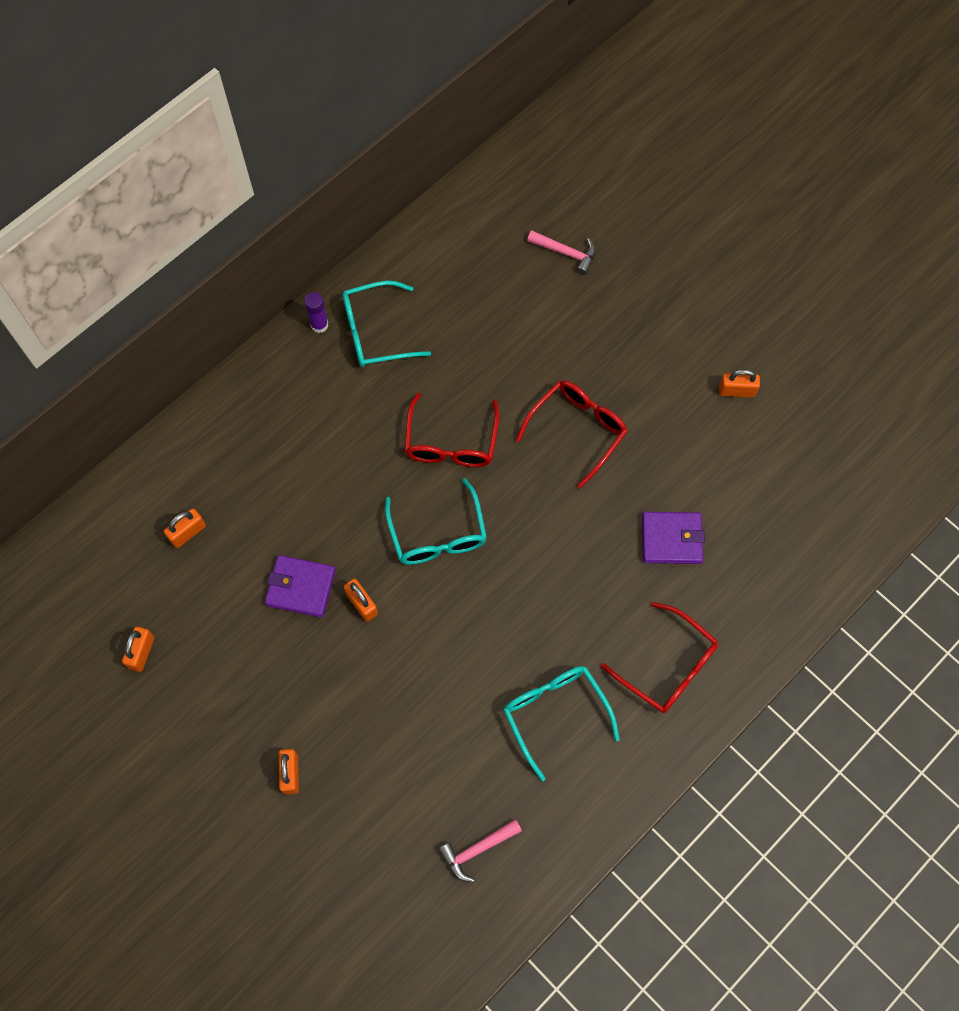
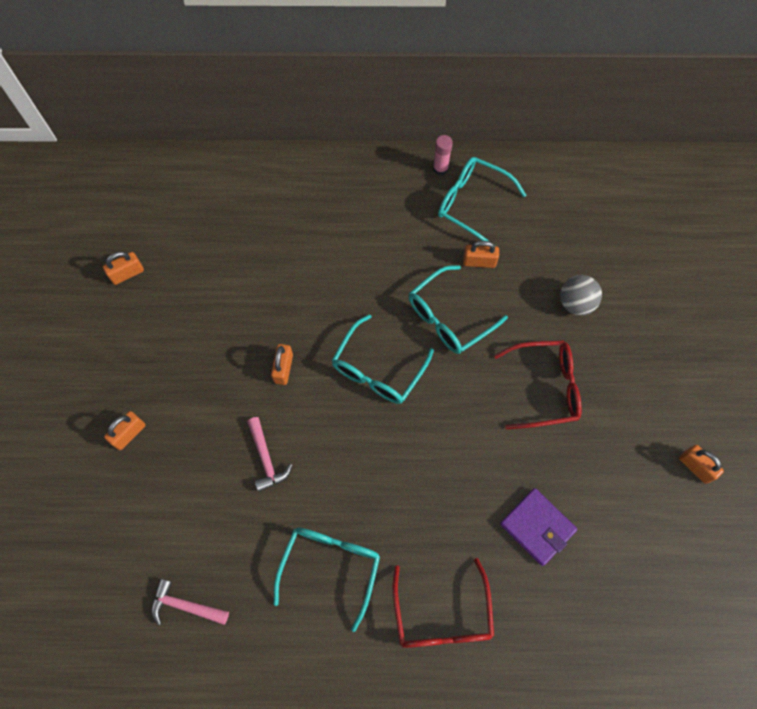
camera: 45 degrees right, 0 degrees up
(187, 533) = (228, 226): orange padlock -> orange padlock (479, 262)
(300, 587) = (258, 322): purple wallet -> none
(319, 325) = (440, 169): purple glue stick -> pink glue stick
(451, 442) = (449, 317): red glasses -> turquoise glasses
(536, 343) = (575, 303): none -> grey ball
(566, 253) = (659, 261): pink hammer -> pink hammer (266, 459)

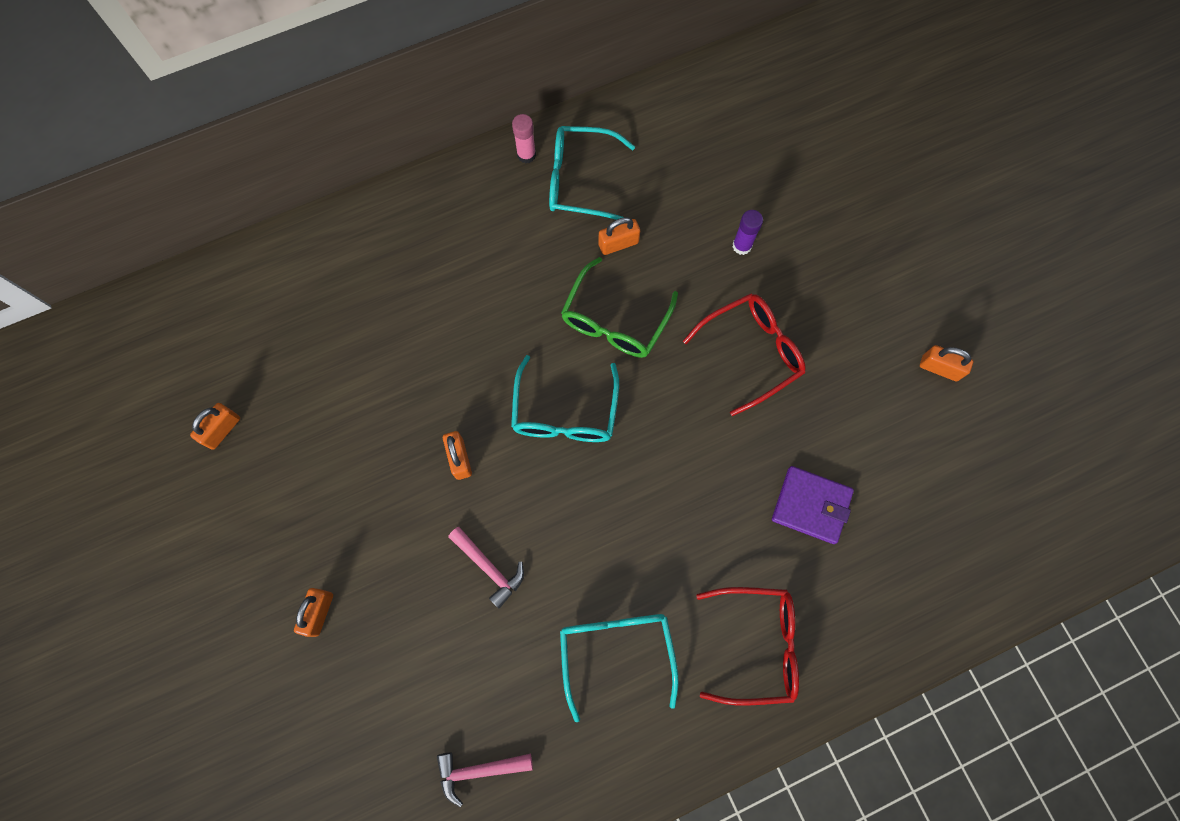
camera: 25 degrees left, 5 degrees up
(442, 615) = (757, 644): red glasses -> red glasses turned 60 degrees counterclockwise
(449, 317) = (615, 320): turquoise glasses -> green glasses
(575, 303) = (742, 246): grey ball -> purple glue stick

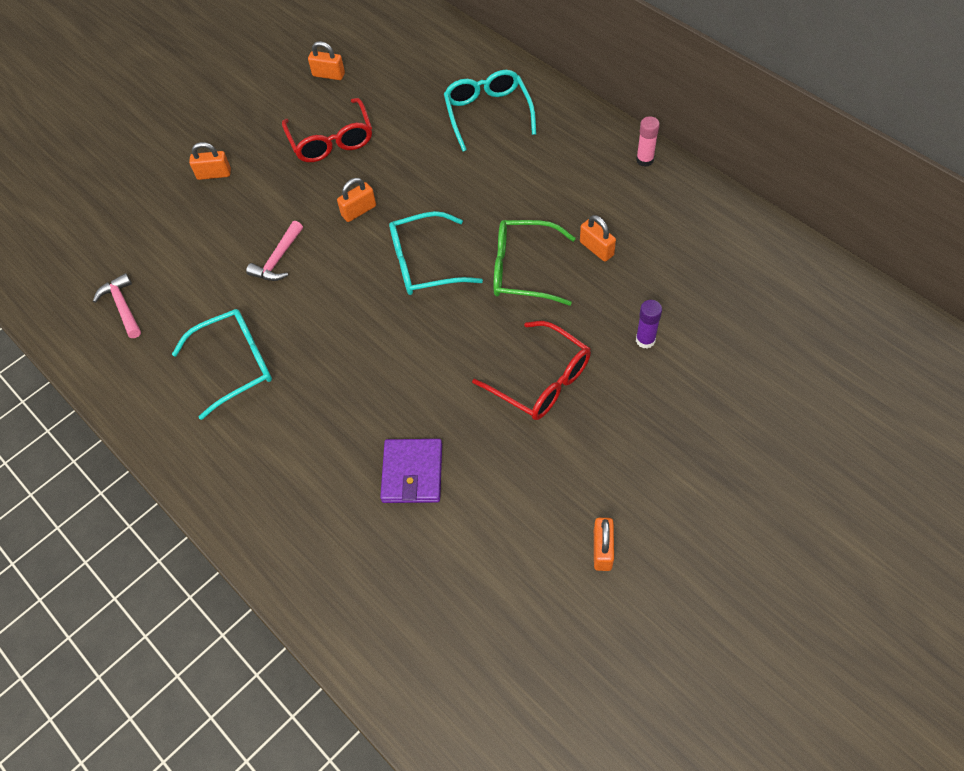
camera: 75 degrees right, 15 degrees down
(580, 180) = (642, 203): turquoise glasses -> turquoise glasses (488, 114)
(757, 644) = (270, 466): red glasses -> red glasses (331, 140)

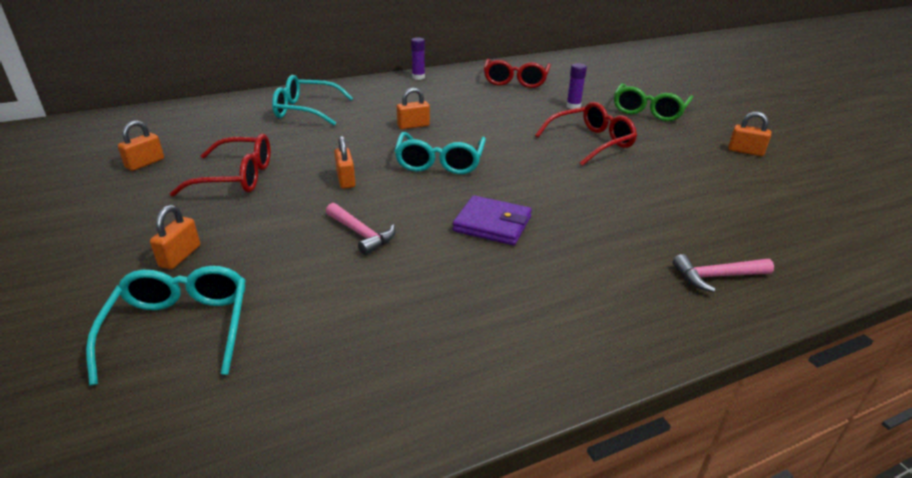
camera: 75 degrees left, 25 degrees down
(122, 306) = (319, 375): pink hammer -> pink hammer (716, 277)
(235, 365) = (488, 287): turquoise glasses -> turquoise glasses (180, 328)
(412, 473) = (665, 208): purple wallet -> purple wallet (492, 224)
(523, 270) = (481, 128): green glasses -> green glasses (649, 111)
(596, 249) = (482, 104): orange padlock -> orange padlock (413, 126)
(644, 160) = (418, 77): pink glue stick -> purple glue stick
(699, 257) = (515, 81): none -> red glasses

